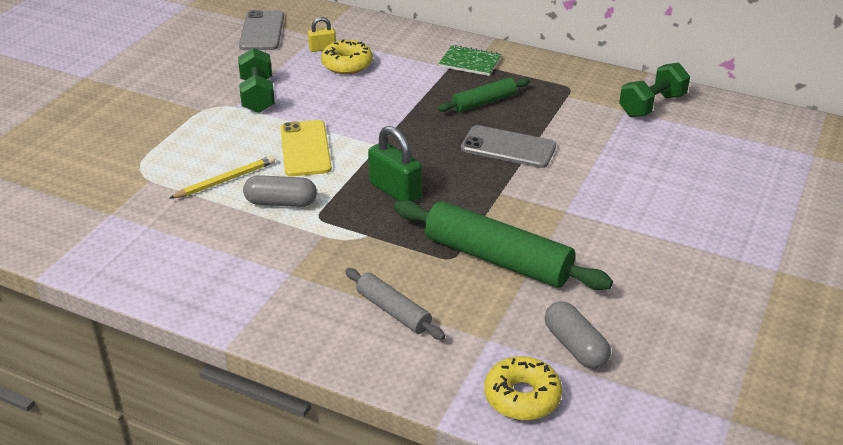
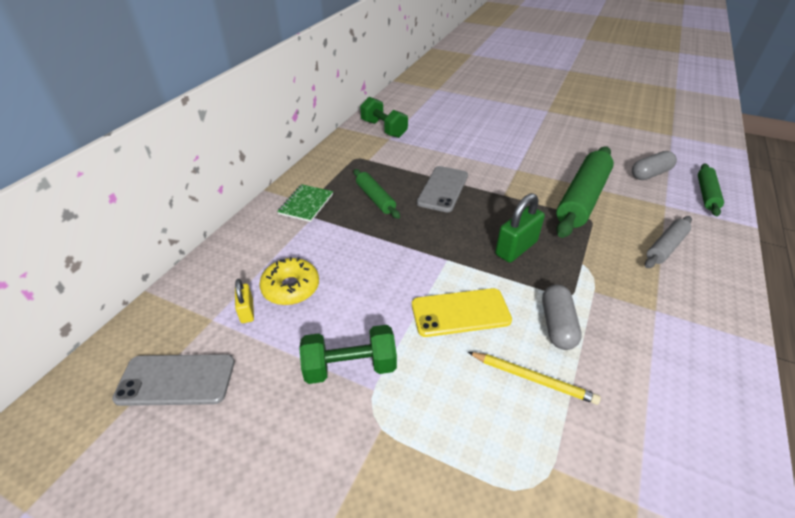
camera: 90 degrees left, 5 degrees up
(225, 180) = (533, 379): yellow pencil -> yellow pencil turned 150 degrees clockwise
(522, 397) = (706, 194): yellow donut -> green rolling pin

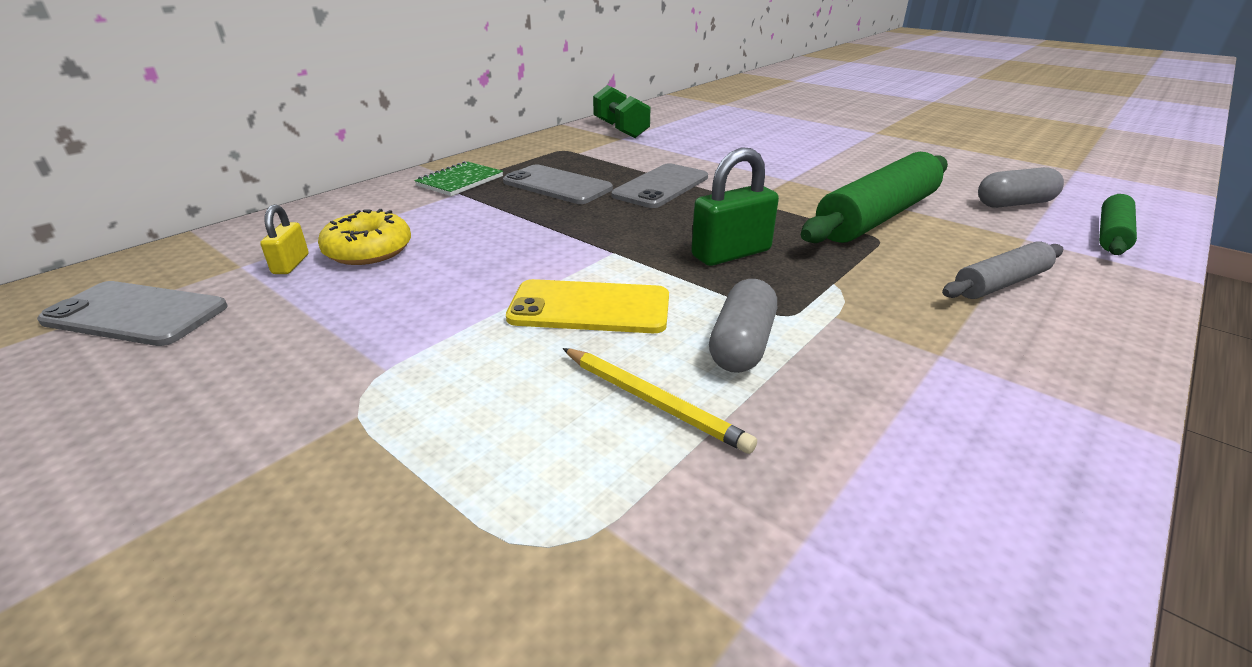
camera: 15 degrees right, 10 degrees down
(350, 367) = (374, 339): green dumbbell -> none
(375, 198) = (557, 185): green rolling pin -> grey phone

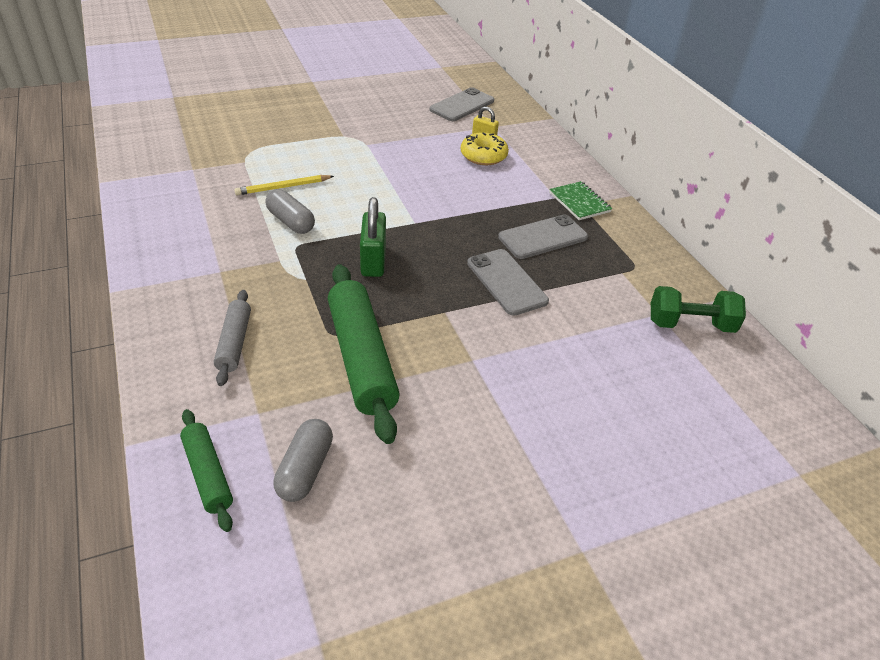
camera: 115 degrees right, 10 degrees up
(589, 308) = (363, 196): yellow phone -> none

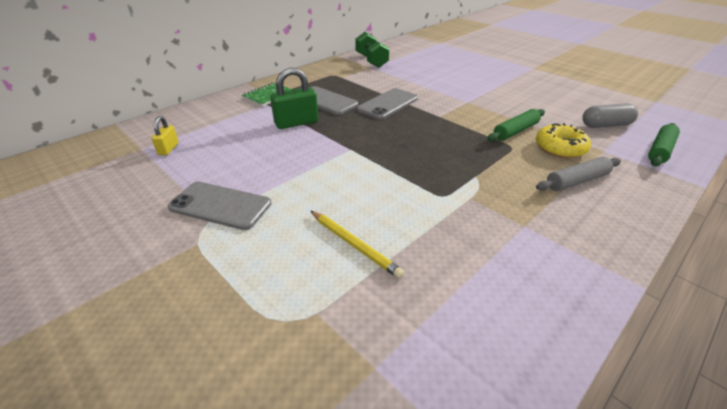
camera: 110 degrees left, 5 degrees down
(290, 222) = (411, 213): grey capsule -> none
(361, 358) = (515, 131): green rolling pin -> green rolling pin, size x0.55
(373, 261) = (419, 153): green padlock -> green padlock (296, 123)
(462, 105) = (86, 176): grey phone -> grey phone (220, 205)
(483, 156) = (212, 142): yellow donut -> yellow donut (560, 148)

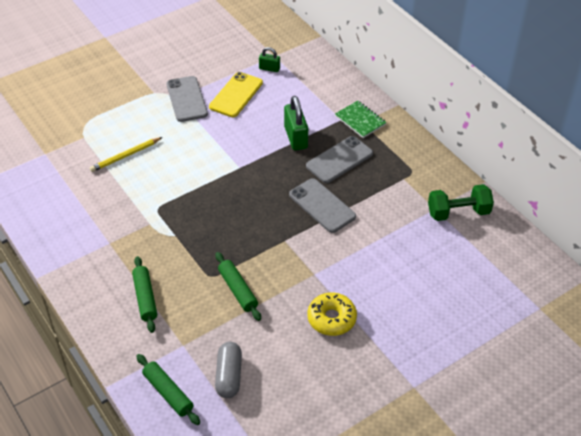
camera: 100 degrees right, 10 degrees up
(168, 149) = (269, 68): yellow padlock -> green padlock
(217, 166) = (236, 95): none -> yellow phone
(220, 205) = (186, 99): grey phone -> grey phone turned 45 degrees counterclockwise
(560, 148) = (197, 311): yellow donut -> yellow donut (331, 318)
(577, 181) = (145, 298): grey rolling pin -> green rolling pin

